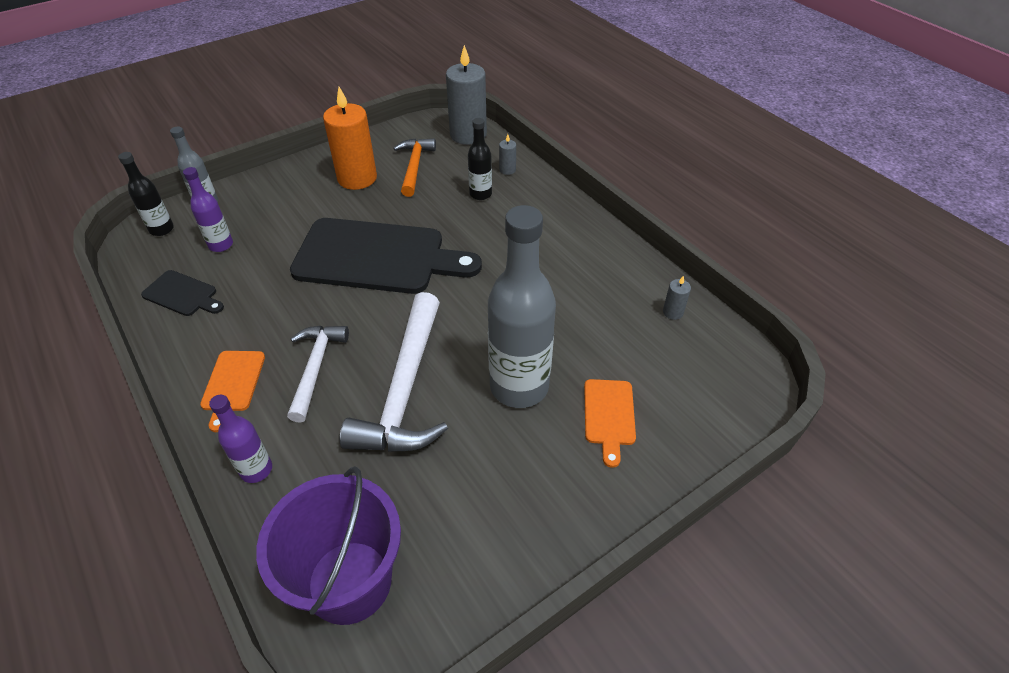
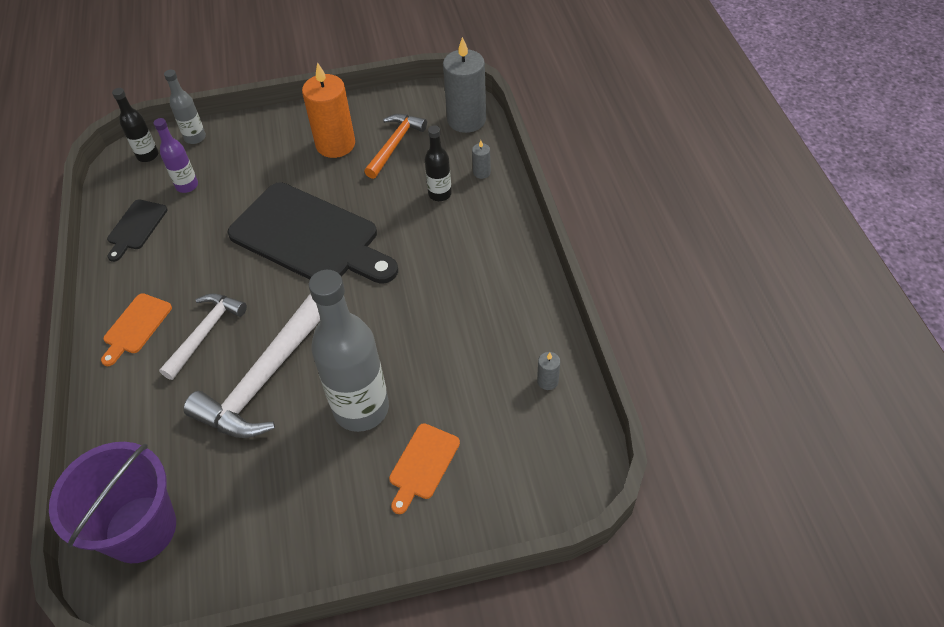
camera: 25 degrees right, 5 degrees up
(183, 294) = (136, 227): black cutting board -> black cutting board turned 60 degrees clockwise
(256, 470) = (119, 409): purple bottle -> none

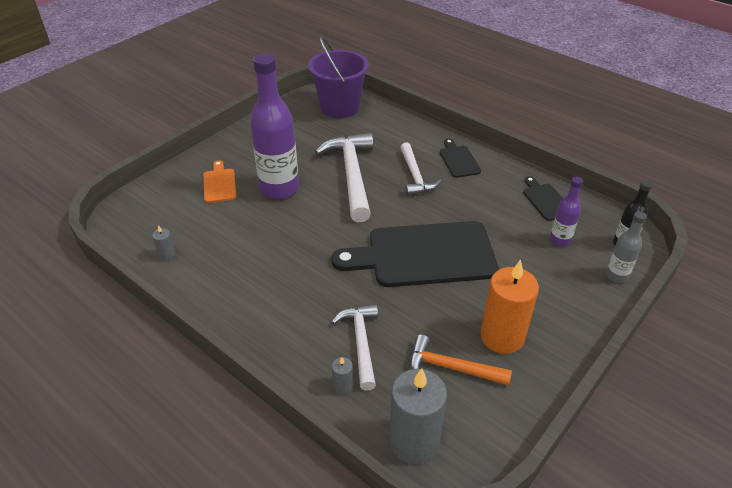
camera: 140 degrees right, 10 degrees down
(136, 326) = (458, 160): orange cutting board -> black cutting board
(361, 409) = (279, 189): grey bottle -> purple bottle
(395, 145) = (451, 368): orange hammer -> orange hammer turned 120 degrees clockwise
(440, 194) = (361, 343): black bottle -> white hammer

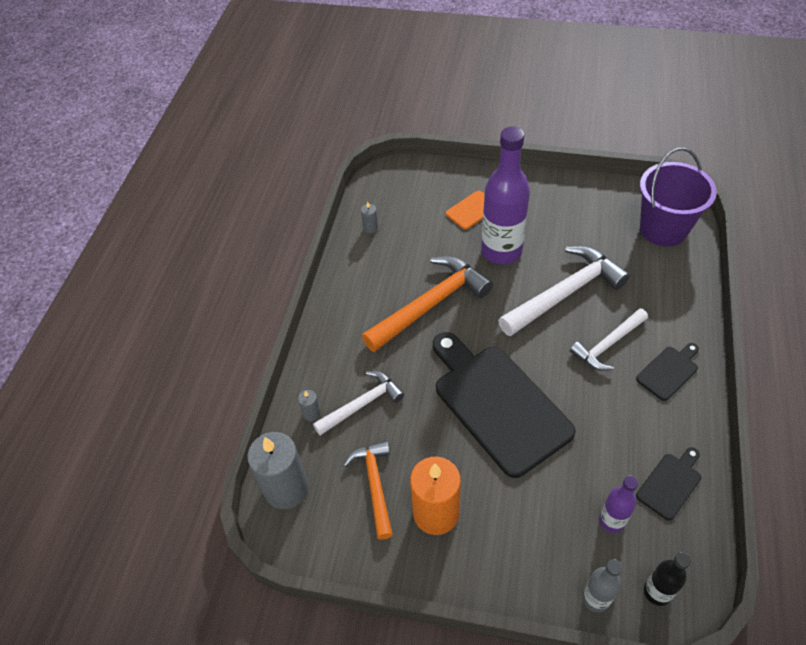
camera: 65 degrees right, 10 degrees up
(293, 252) = (430, 305): none -> orange hammer

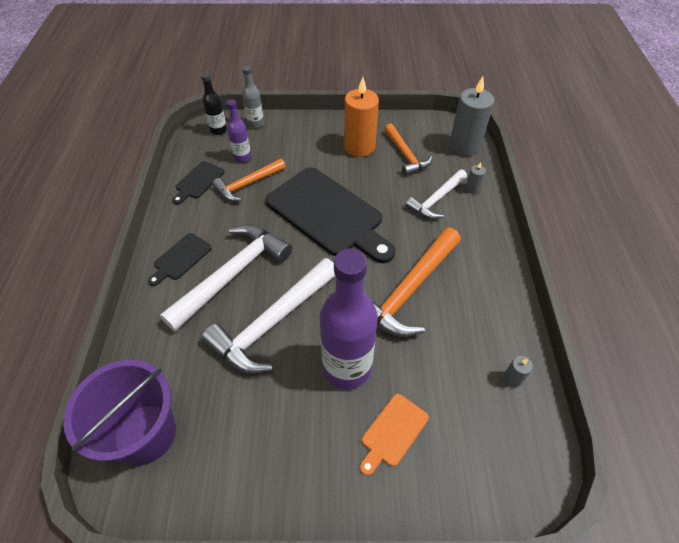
camera: 165 degrees right, 0 degrees up
(600, 467) = (248, 184): none -> orange hammer
(608, 344) = (232, 275): white hammer -> white hammer, size x1.64

